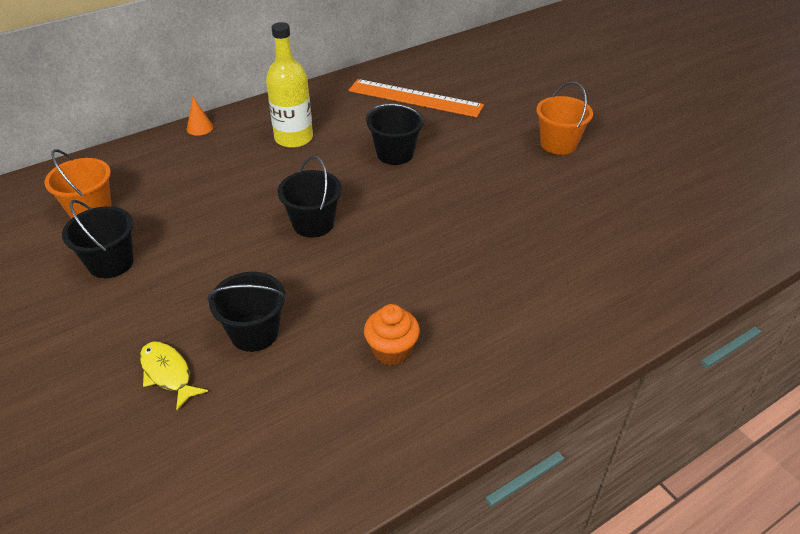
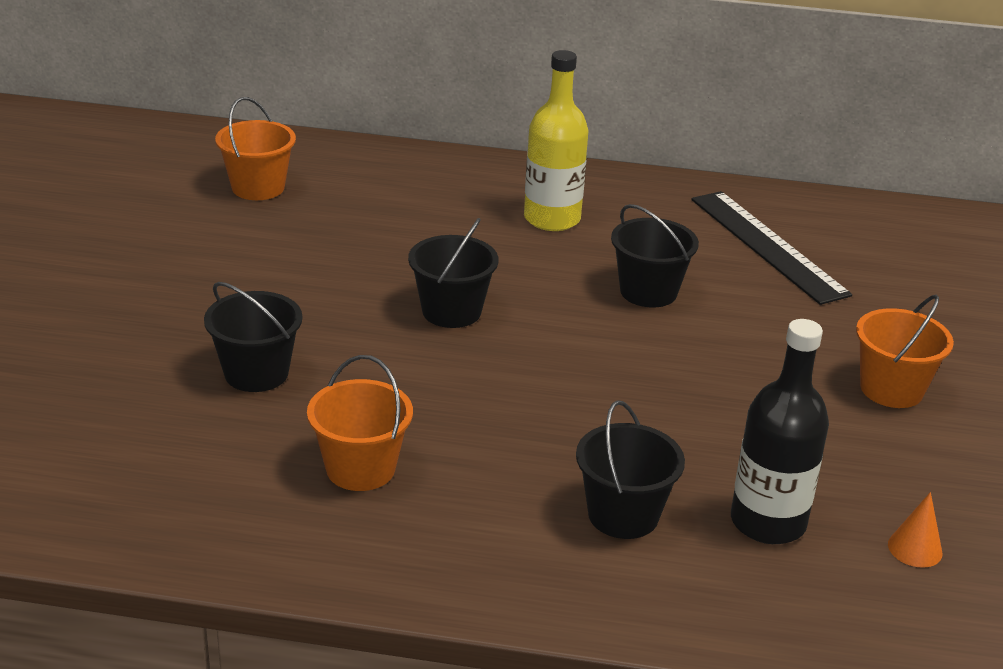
camera: 40 degrees right, 10 degrees down
(111, 263) = (215, 242): black bucket -> black bucket (623, 515)
(168, 373) = (140, 360): yellow fish -> none
(199, 128) = (464, 161): orange cone -> orange cone (915, 548)
(392, 351) = (360, 468): orange cupcake -> orange bucket
(415, 98) = (768, 245): orange ruler -> black ruler
(601, 245) = (768, 522): none -> black bottle

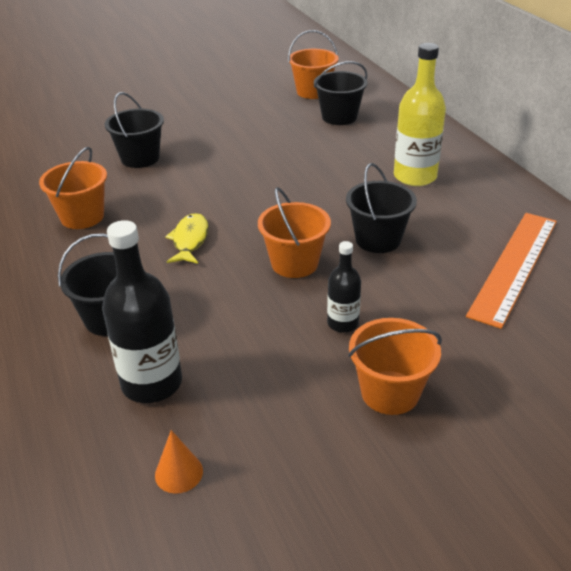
camera: 60 degrees right, 5 degrees up
(451, 311) = (264, 185): black bucket -> black bucket (339, 117)
(516, 405) = (190, 240): none -> yellow fish
(639, 356) = (294, 263): none -> orange bucket
(768, 245) = (515, 266): black ruler -> orange ruler
(770, 371) = (343, 323): none -> black bottle

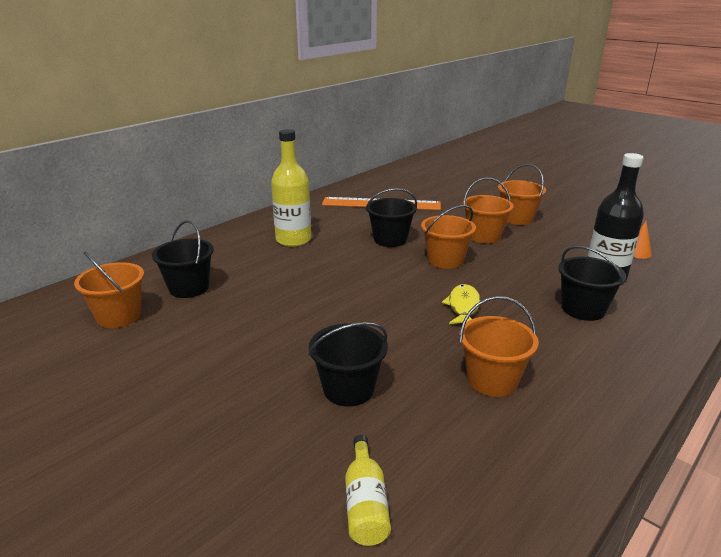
camera: 115 degrees left, 10 degrees down
(49, 145) = (365, 503): none -> yellow bottle
(190, 240) = (463, 306): yellow fish -> yellow fish turned 120 degrees clockwise
(343, 323) = (484, 236): black bottle -> orange bucket

